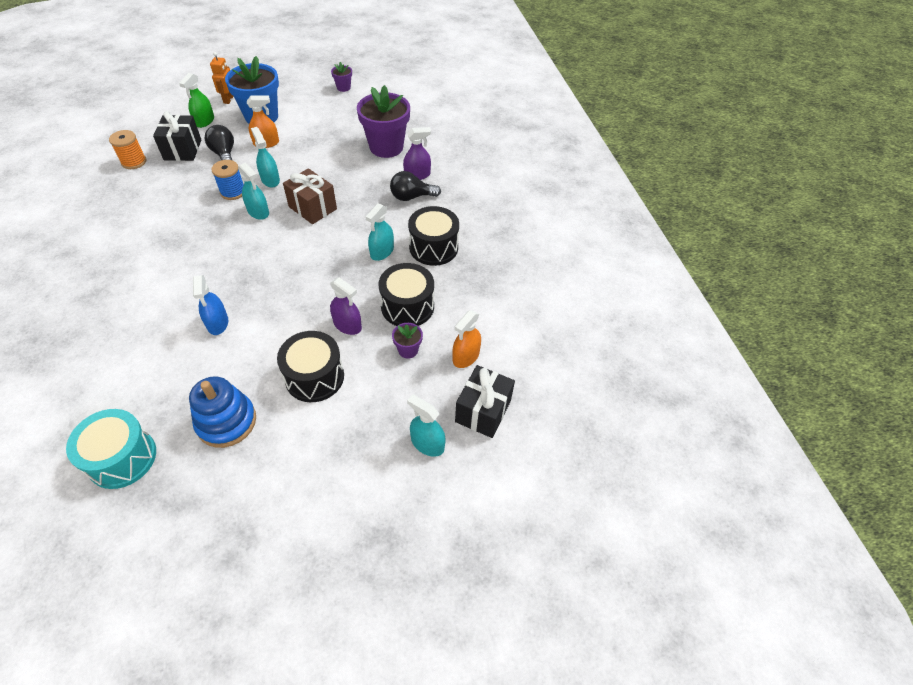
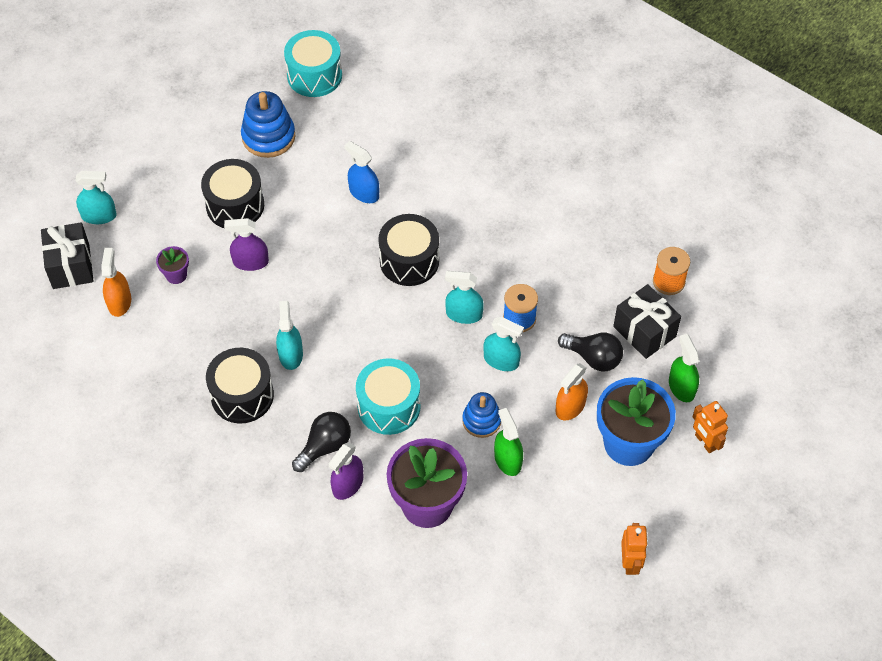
camera: 145 degrees right, 5 degrees up
(313, 208) = (415, 357): brown gift -> none
(316, 162) = (481, 420): none -> blue stacking toy
(323, 84) = (630, 562): none -> orange robot
(325, 141) = (507, 460): none -> green spray bottle
(343, 87) = (596, 577): purple flower pot -> none
(356, 194) = (389, 406): none -> turquoise drum
(407, 306) = (212, 314): black drum -> black drum (409, 261)

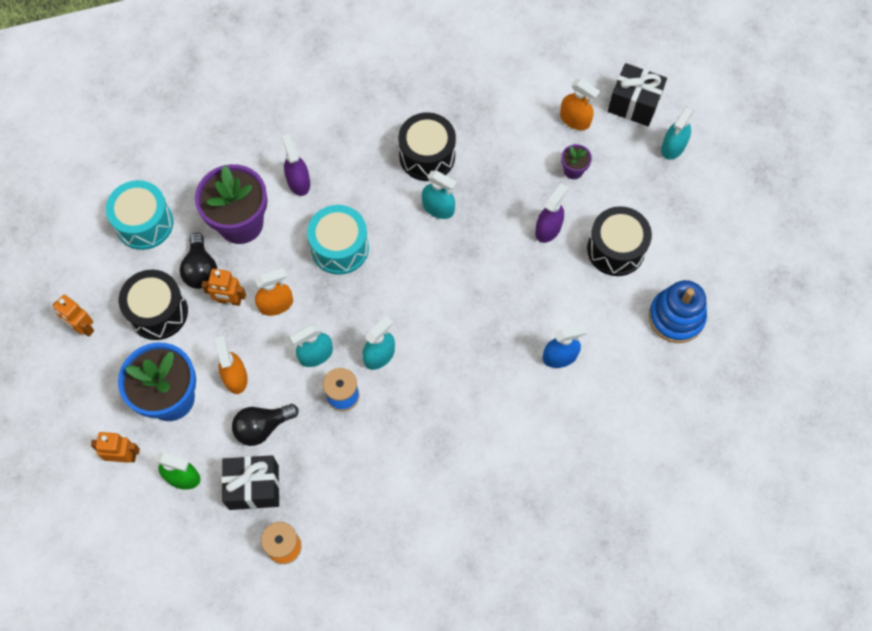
camera: 125 degrees right, 10 degrees up
(314, 75) = (727, 398): turquoise drum -> turquoise drum (144, 223)
(325, 447) = (341, 185): black light bulb -> black light bulb (201, 269)
(409, 261) = (462, 348): black drum -> black drum (158, 312)
(481, 420) = (276, 304): blue stacking toy -> orange spray bottle
(507, 460) = (229, 300): green spray bottle -> orange robot

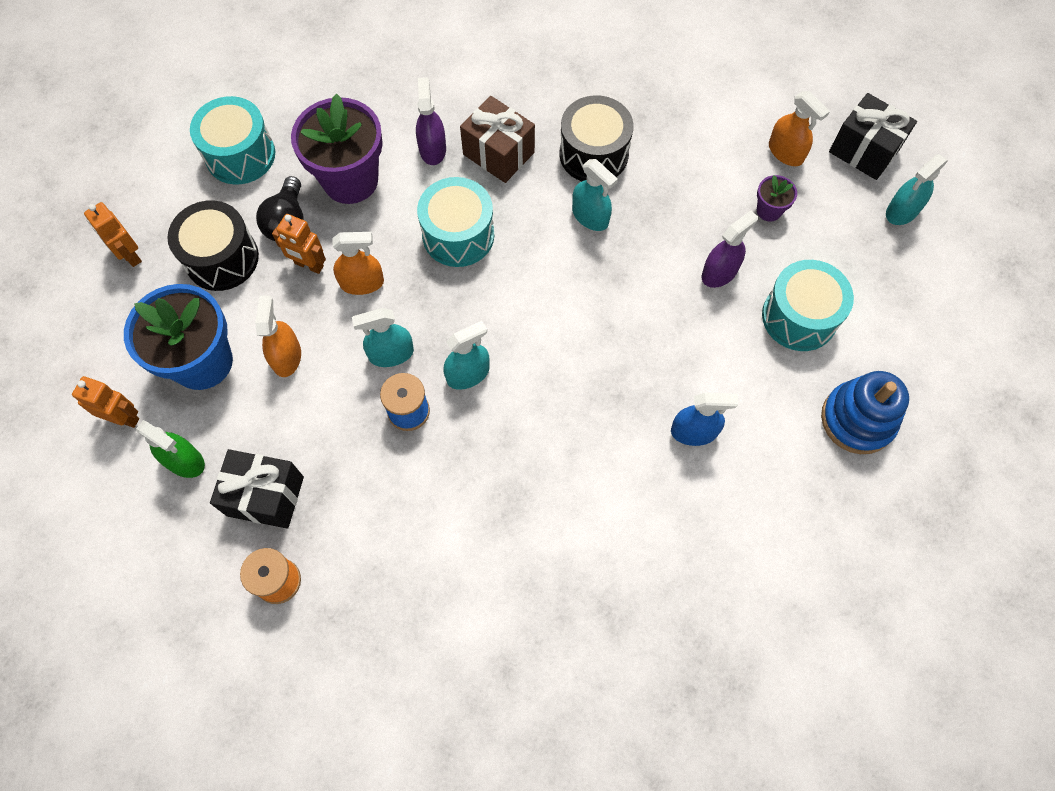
camera: 15 degrees right, 0 degrees up
(262, 427) = (299, 425): black light bulb -> none
(352, 173) = (498, 153): none -> brown gift
(616, 249) = (799, 317): black drum -> turquoise drum

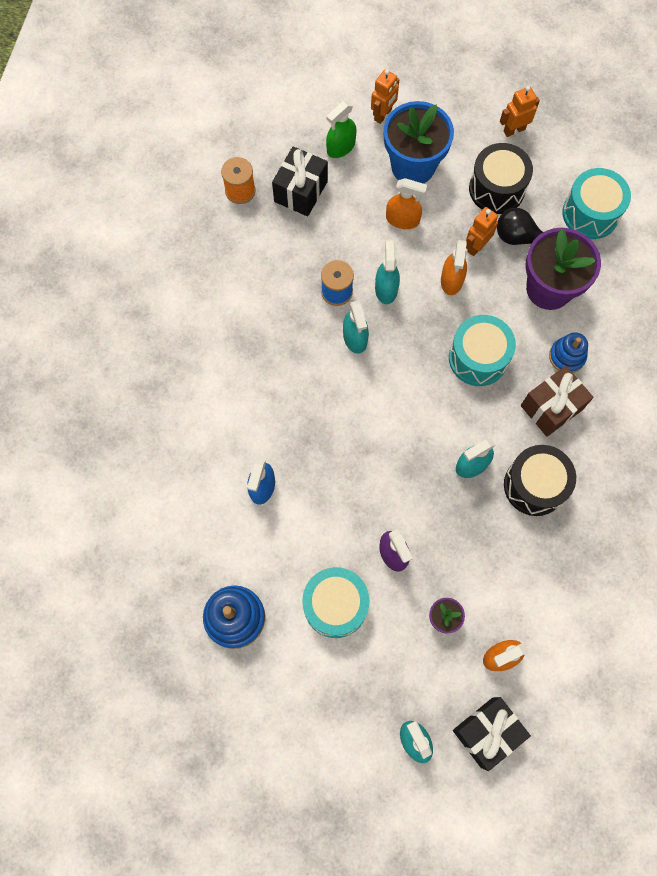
camera: 105 degrees right, 5 degrees up
(432, 149) = (567, 356): purple spray bottle -> blue stacking toy

